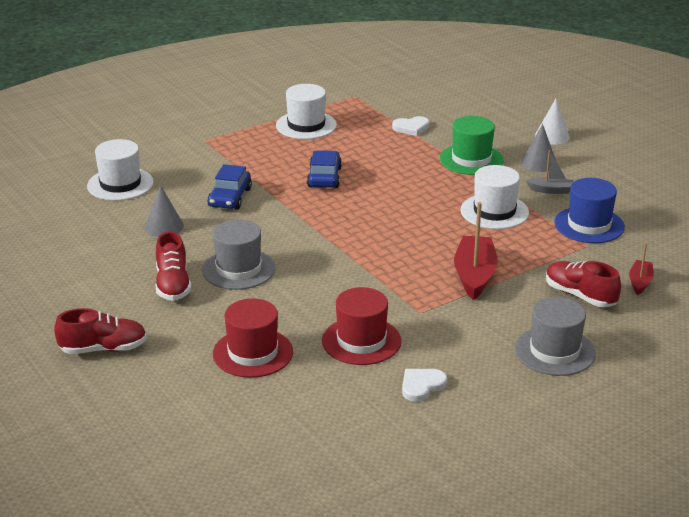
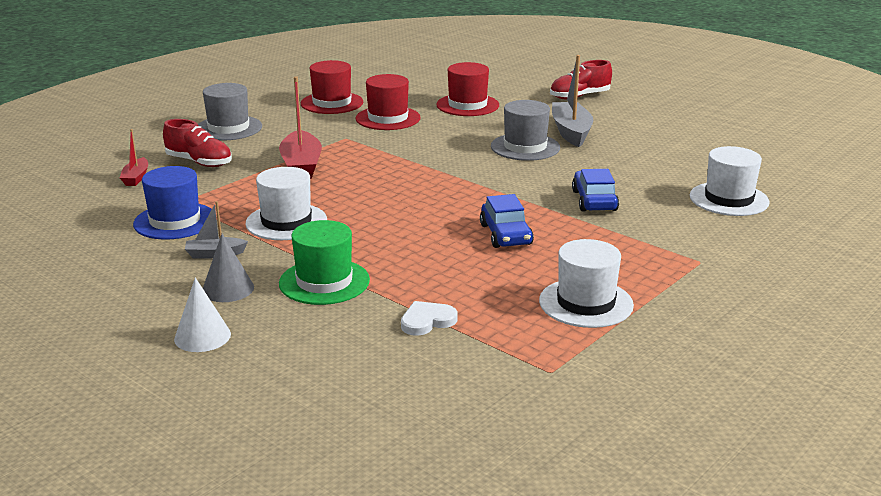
camera: 165 degrees right, 5 degrees down
(164, 226) = (631, 169): grey cone -> none
(173, 285) = (571, 132): red shoe -> grey boat
(422, 386) = (332, 103): white heart -> red hat

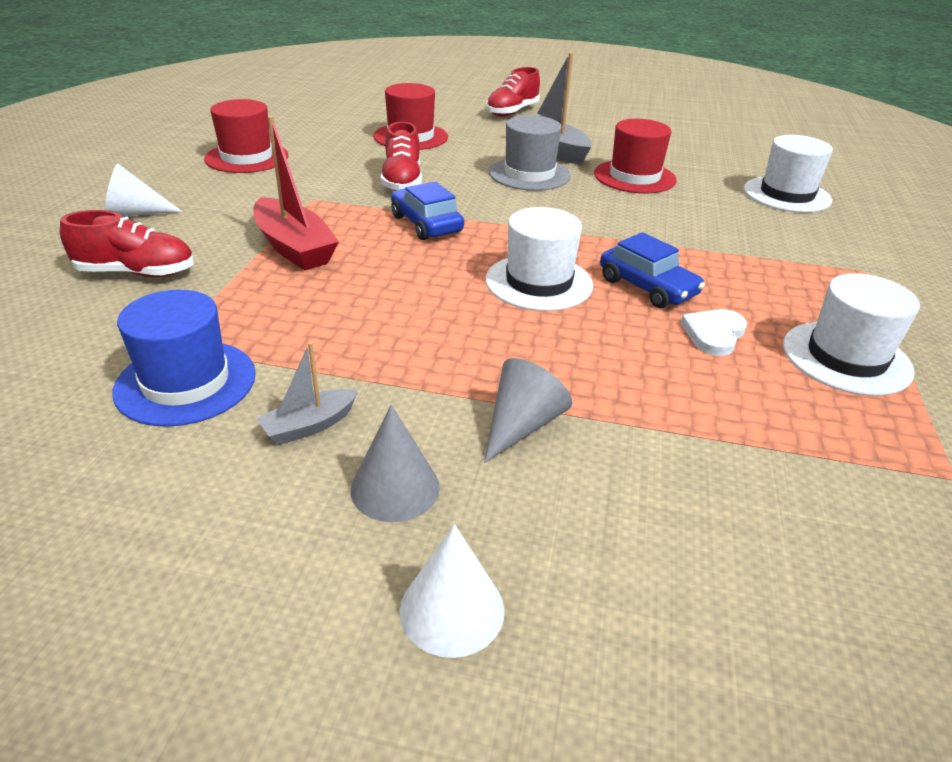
camera: 30 degrees left, 10 degrees up
(136, 178) = (50, 320): red boat -> none
(228, 128) = (135, 213): grey hat -> white cone
(286, 222) = (362, 338): white hat -> white hat (539, 282)
(324, 282) = (521, 425): green hat -> grey cone
(388, 118) = (337, 166): red hat -> red hat (634, 177)
(421, 136) = (402, 181): none -> red shoe
(427, 321) = (725, 447): white heart -> white heart (714, 334)
(594, 200) = (676, 222): blue car -> blue car (426, 224)

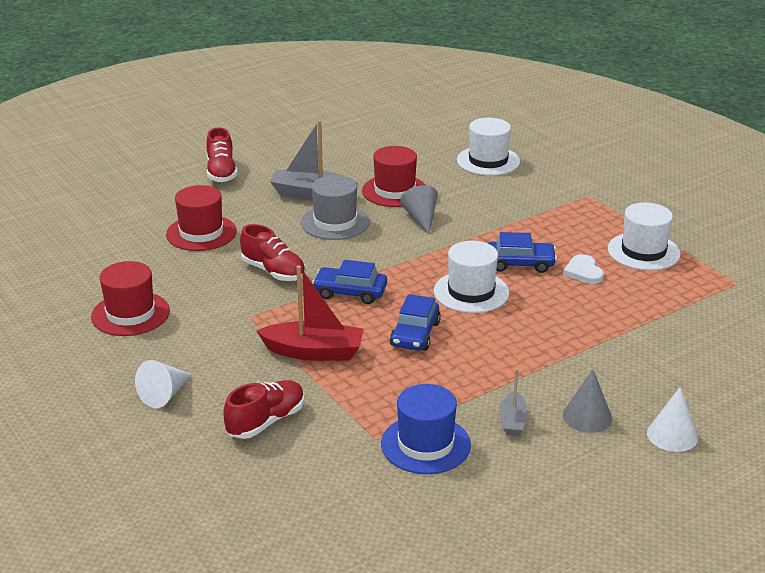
camera: 45 degrees left, 5 degrees down
(405, 285) = (415, 334): none -> blue car
(521, 425) = (585, 363): grey cone -> grey cone (421, 218)

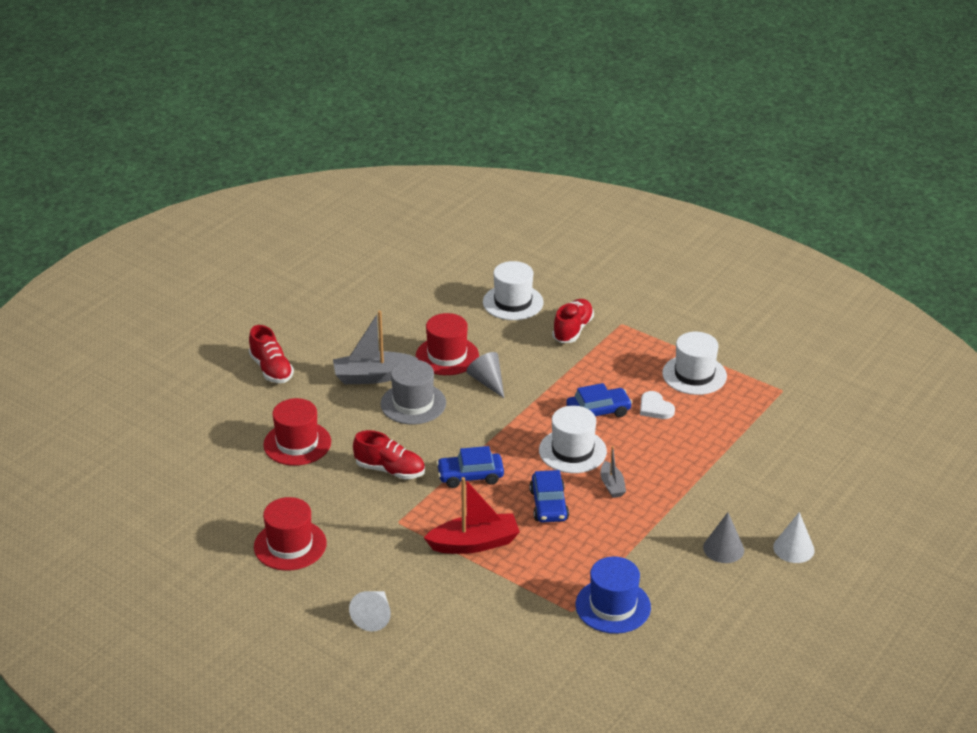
camera: 20 degrees left, 5 degrees up
(266, 421) = (474, 619): red shoe -> red shoe (572, 330)
(513, 421) = (669, 567): grey boat -> grey boat (612, 485)

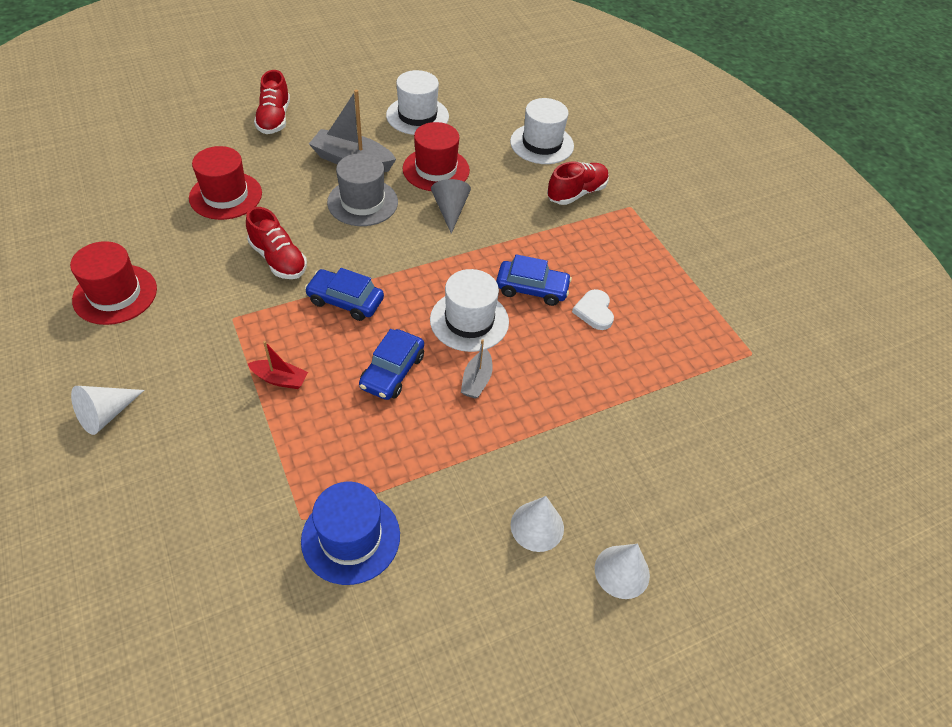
camera: 25 degrees right, 15 degrees up
(474, 543) = (280, 379): red boat -> red boat, size x0.55
(694, 375) = (665, 292): white hat -> white hat (417, 116)
(723, 548) = (537, 526): grey cone -> white cone

